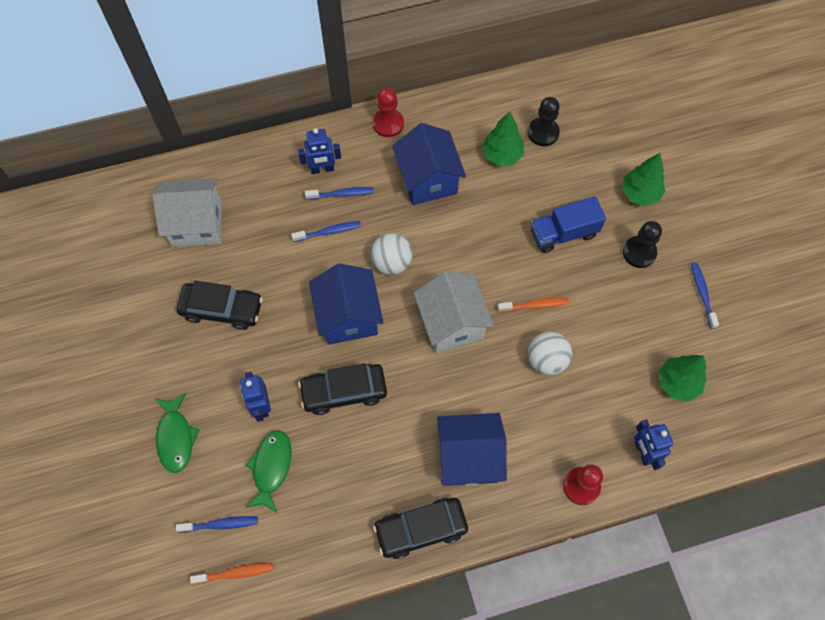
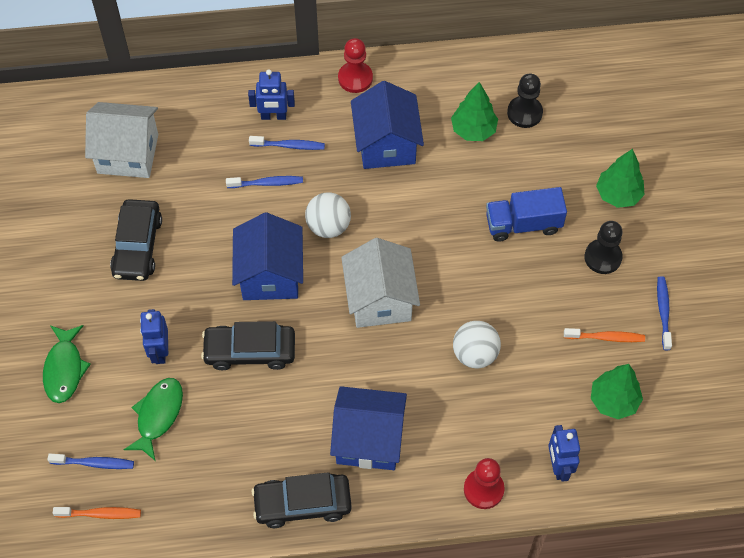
camera: 10 degrees right, 5 degrees down
(222, 309) = (137, 246): black car -> black car turned 75 degrees clockwise
(535, 305) = (475, 295): orange toothbrush -> orange toothbrush (606, 337)

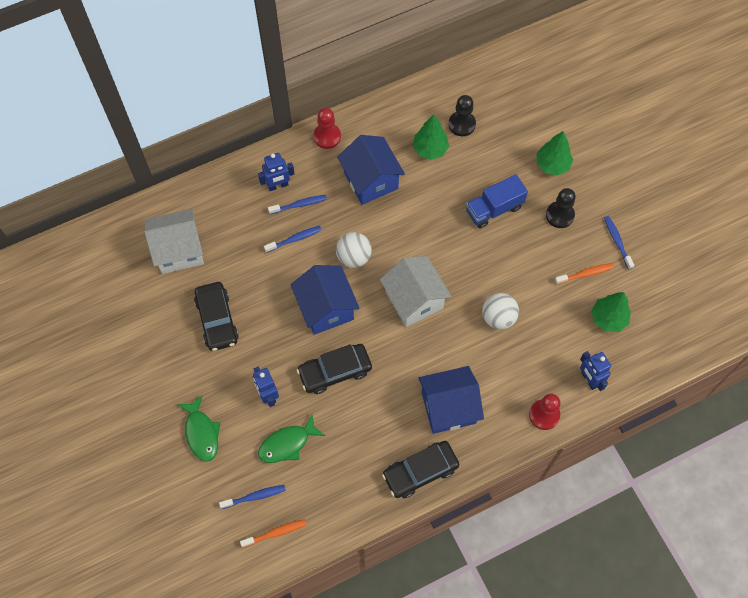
camera: 20 degrees left, 5 degrees up
(158, 415) = (287, 444): green fish -> green fish turned 120 degrees counterclockwise

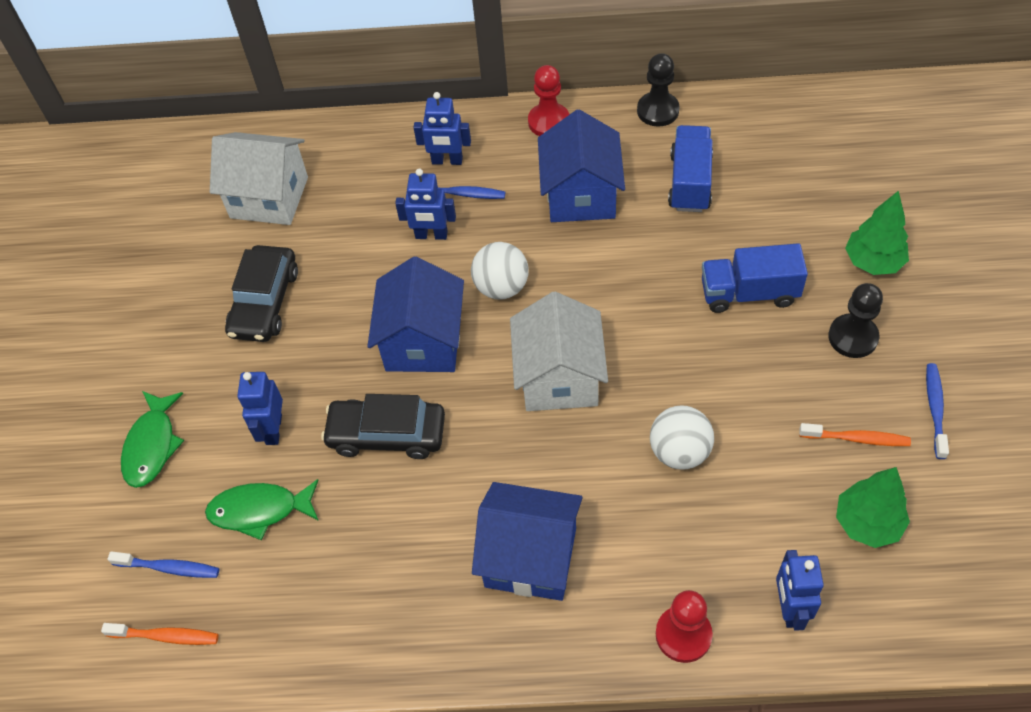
camera: 30 degrees right, 10 degrees down
(295, 239) = (431, 235): blue toothbrush -> blue robot
(420, 471) = (434, 639): black car -> none
(430, 149) = (690, 182): green tree -> blue truck
(461, 124) = (754, 164): black pawn -> black pawn (658, 111)

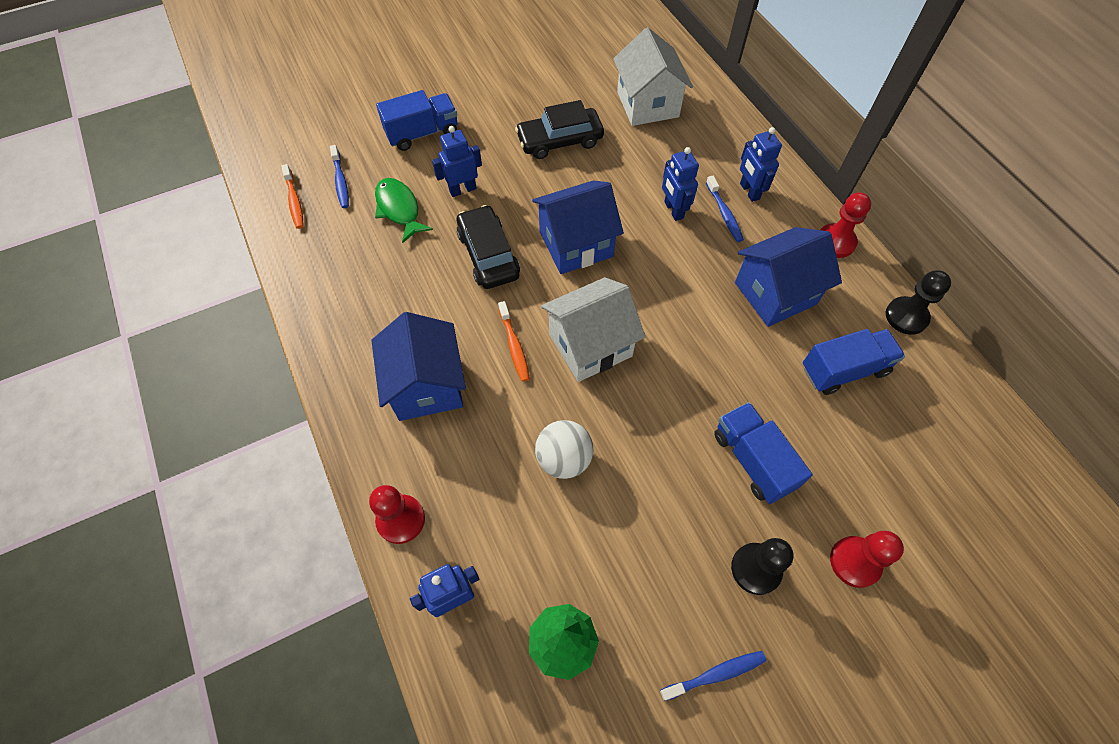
camera: 60 degrees right, 5 degrees up
(152, 445) = (422, 133): green fish -> blue truck
(501, 287) = (652, 274): white ball -> none
(857, 439) = (646, 607): orange toothbrush -> orange toothbrush (514, 346)
(873, 262) = (855, 562): green tree -> red pawn

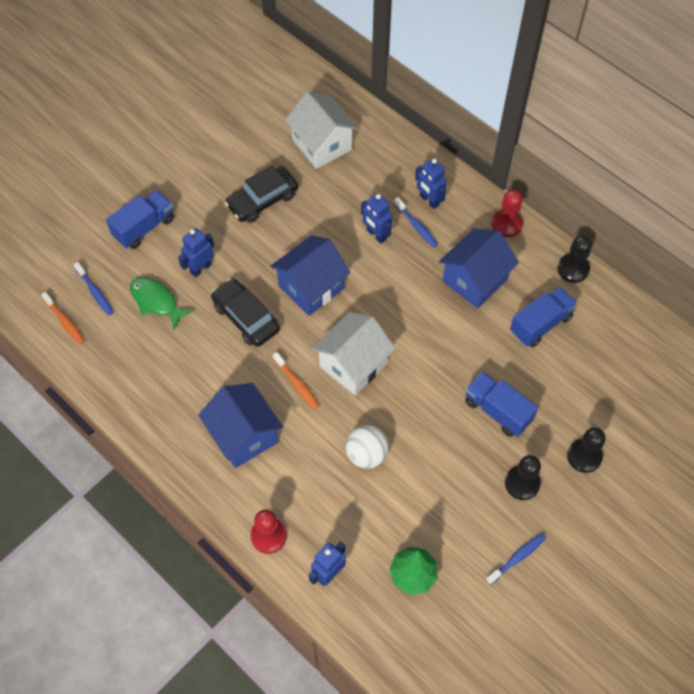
camera: 20 degrees left, 0 degrees up
(855, 562) = (584, 456): red pawn -> black pawn

